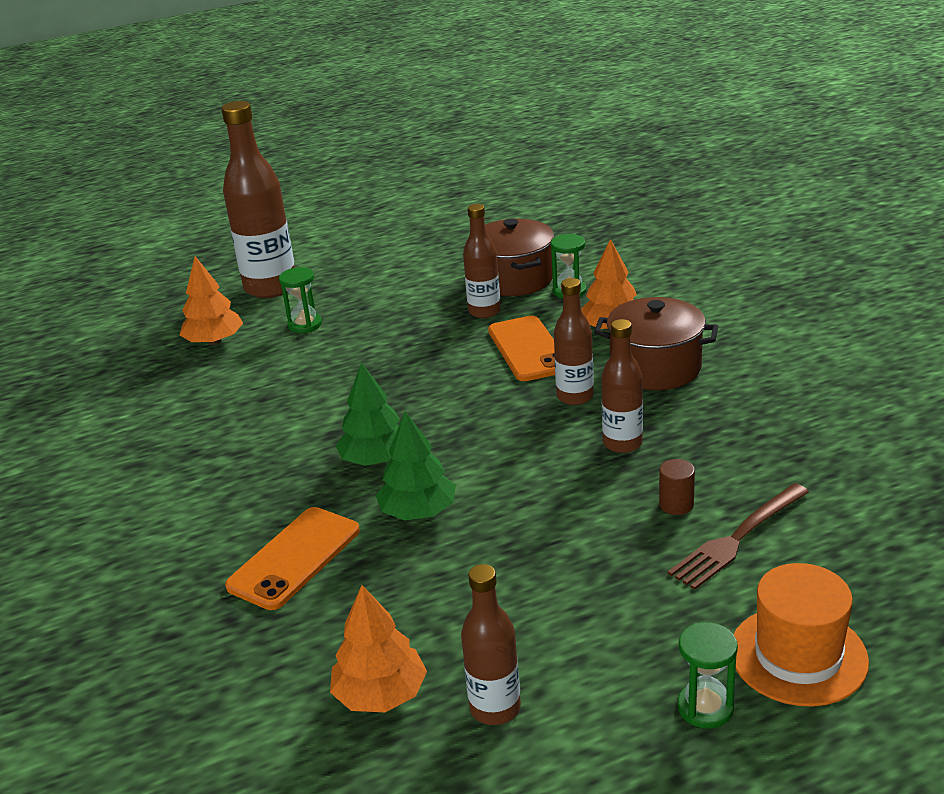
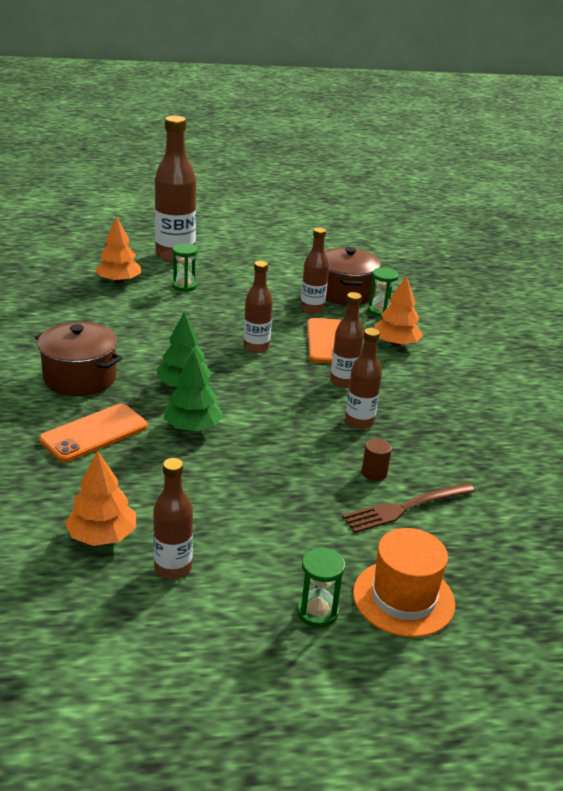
camera: 10 degrees right, 0 degrees up
(441, 382) = (256, 348): none -> brown bottle
(655, 367) = (412, 378): brown pot -> brown pot (80, 378)

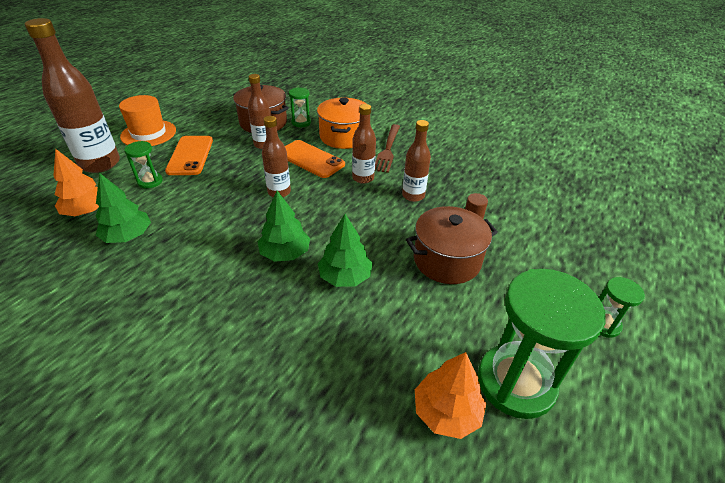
camera: 50 degrees left, 10 degrees up
(80, 378) = (202, 310): brown pot -> brown pot (447, 260)
(94, 433) = (295, 343): orange phone -> orange phone (190, 155)
(115, 310) = (128, 236): none -> green tree
(173, 568) = (516, 382): brown bottle -> green hourglass
(396, 343) = (344, 137): orange tree -> orange pot
(403, 598) = (605, 276): orange hat -> orange hat (148, 133)
(404, 508) = (517, 227): brown fork -> brown fork (388, 150)

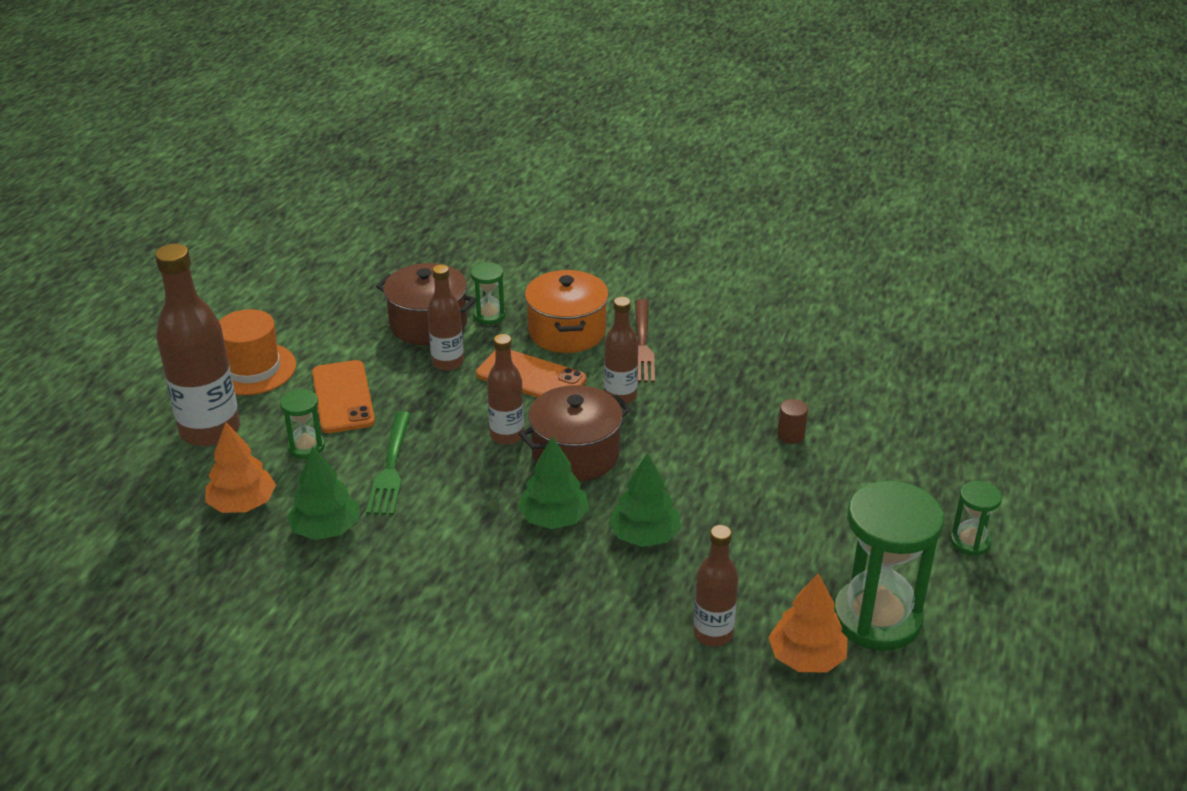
camera: 10 degrees left, 5 degrees down
(194, 202) = (391, 468): none -> green fork
(413, 196) = (700, 413): brown bottle -> brown bottle (713, 633)
(447, 260) = (769, 495): brown pot -> brown pot (576, 454)

